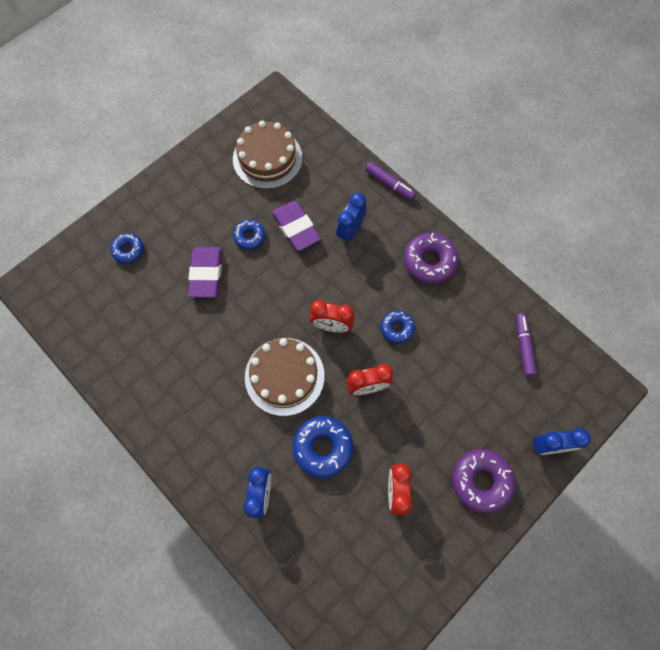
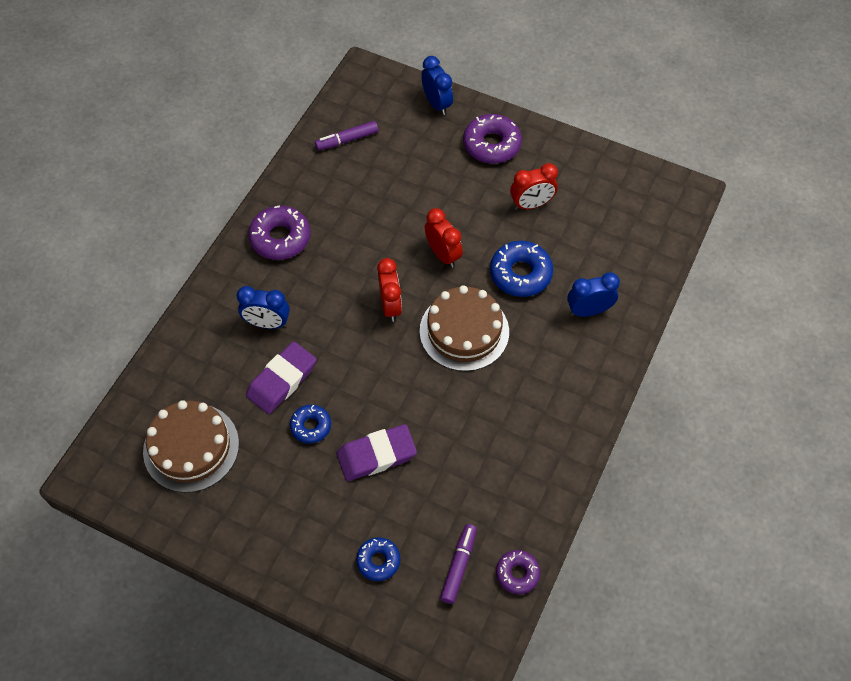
camera: 110 degrees left, 10 degrees down
(71, 338) = (517, 573): none -> purple donut
(389, 184) = (190, 302): purple marker -> purple marker (458, 566)
(397, 328) = (369, 247): blue donut -> none

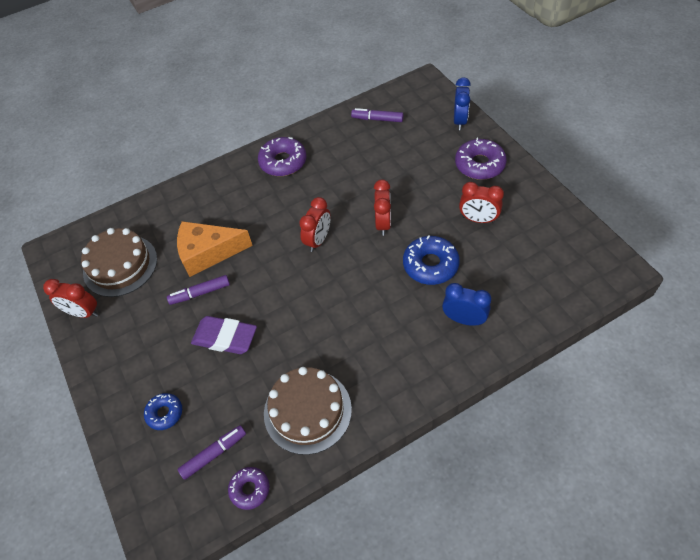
camera: 40 degrees right, 5 degrees down
(195, 519) = (83, 313): none -> red clock
(267, 323) = (230, 211): blue clock -> none
(282, 380) = (208, 253): purple eraser -> orange cheese
(311, 426) = (200, 293): blue donut -> purple marker
(464, 331) = (355, 284): brown cake -> brown cake (307, 411)

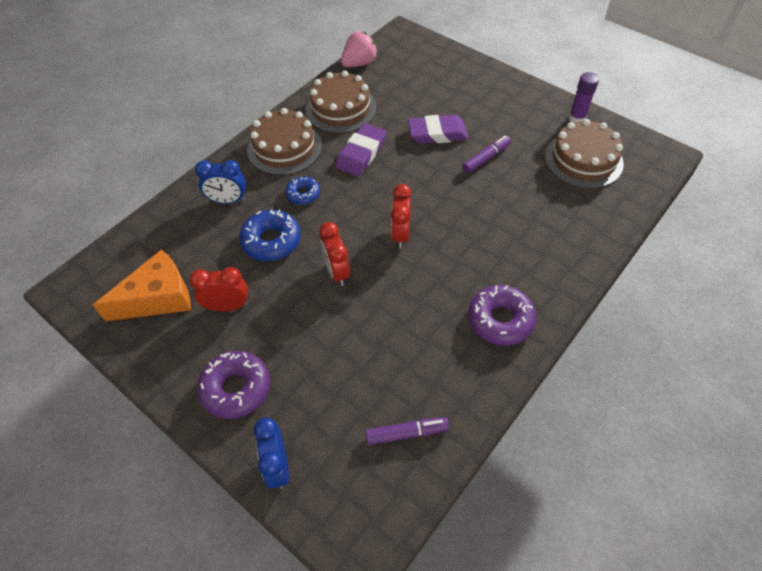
camera: 155 degrees right, 0 degrees up
(83, 313) = (576, 118): red clock -> purple glue stick
(165, 413) = (448, 81): blue donut -> blue donut (303, 194)
(208, 253) = (507, 192): orange cheese -> orange cheese (158, 298)
(214, 454) = (396, 72): purple marker -> none
(250, 489) = (359, 63): purple donut -> pink strawberry
(313, 336) = (361, 153): none -> purple eraser
(390, 371) = (284, 148): none -> brown cake

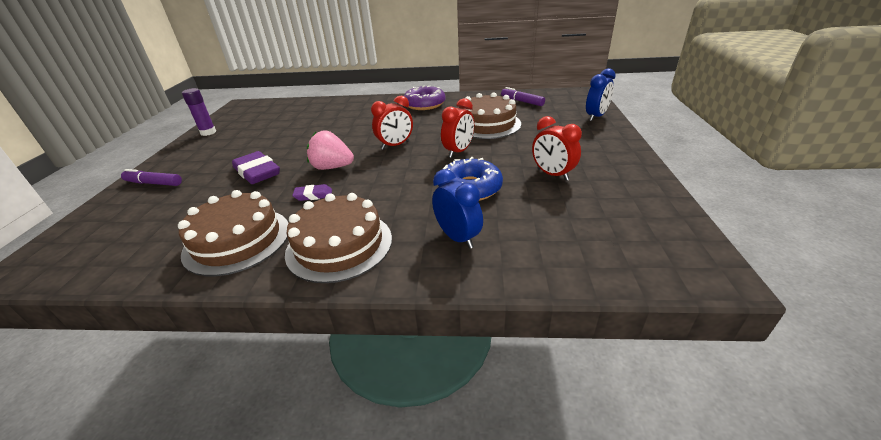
camera: 125 degrees left, 20 degrees down
(158, 298) = (606, 208): orange cheese -> none
(236, 388) = (590, 143): purple donut -> none
(303, 194) = (399, 199): blue donut -> none
(359, 63) = (116, 272): pink strawberry -> pink strawberry (332, 167)
(361, 153) = (313, 195): purple eraser -> purple eraser, size x0.52
(486, 158) = (280, 145): purple marker -> purple marker (154, 183)
(583, 160) = (260, 120): brown cake -> brown cake (487, 124)

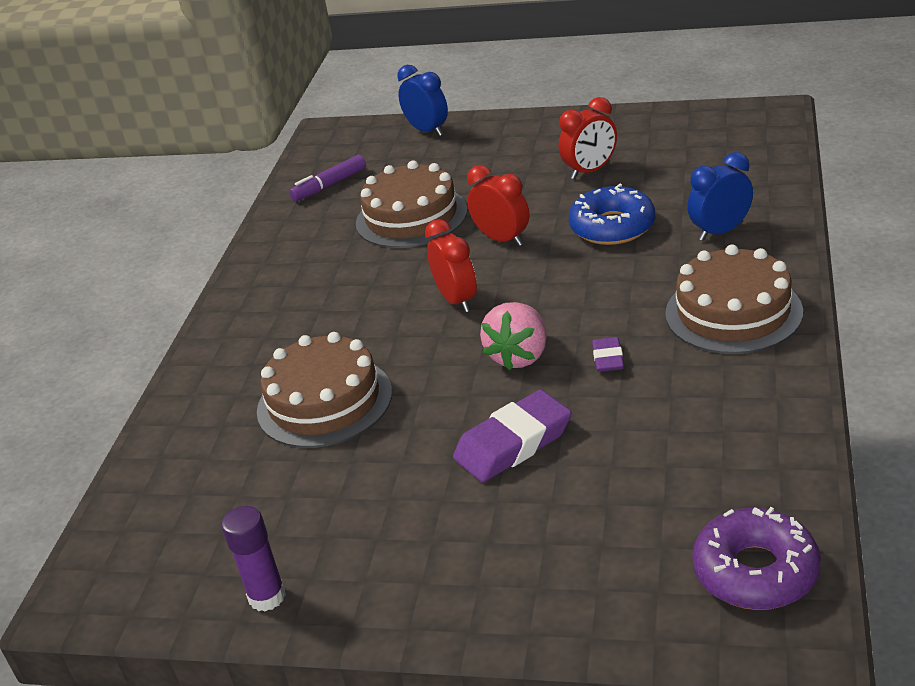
camera: 80 degrees left, 0 degrees up
(154, 183) = (523, 585): purple marker -> none
(237, 240) = (721, 404): brown cake -> brown cake (324, 401)
(424, 104) = (279, 285): purple donut -> purple donut (755, 571)

